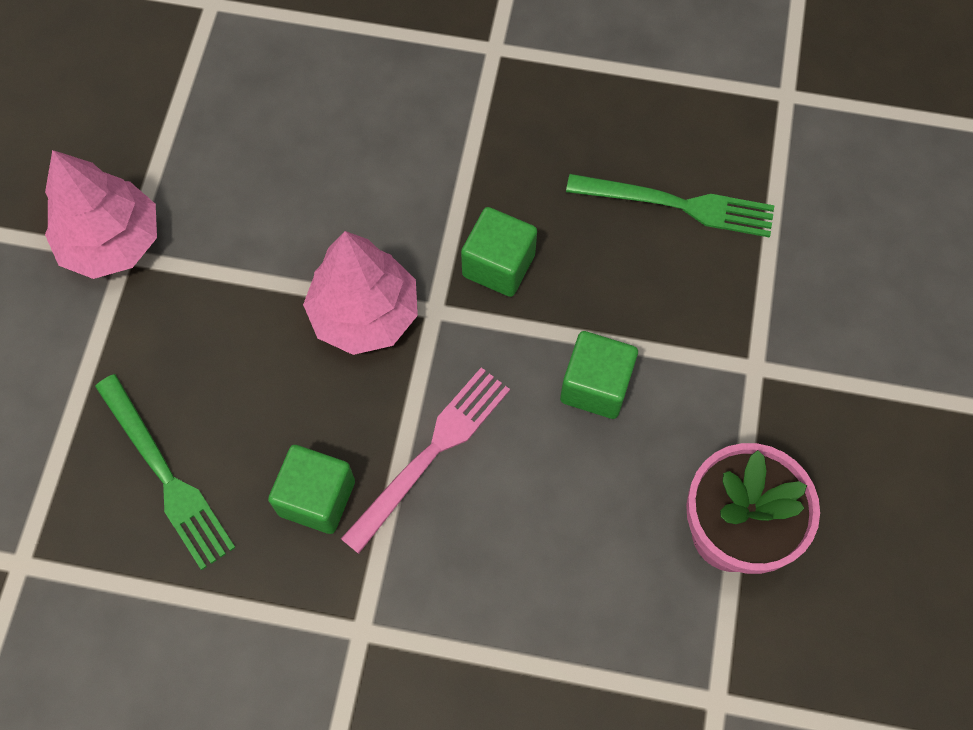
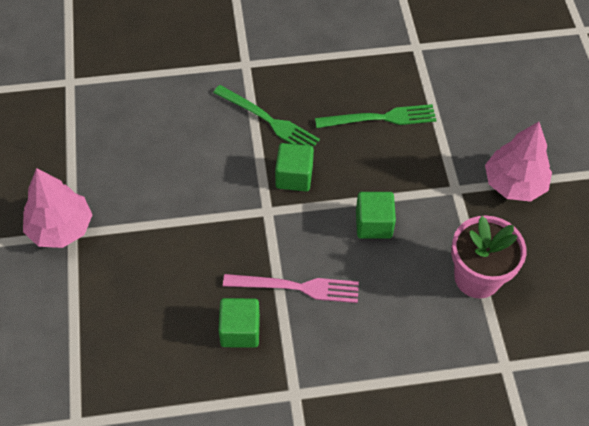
camera: 20 degrees left, 10 degrees down
(165, 475) = (145, 346): green fork -> green fork (268, 120)
(365, 314) = (228, 224): pink tree -> pink tree (514, 183)
(431, 454) = (296, 287): pink fork -> pink fork turned 75 degrees clockwise

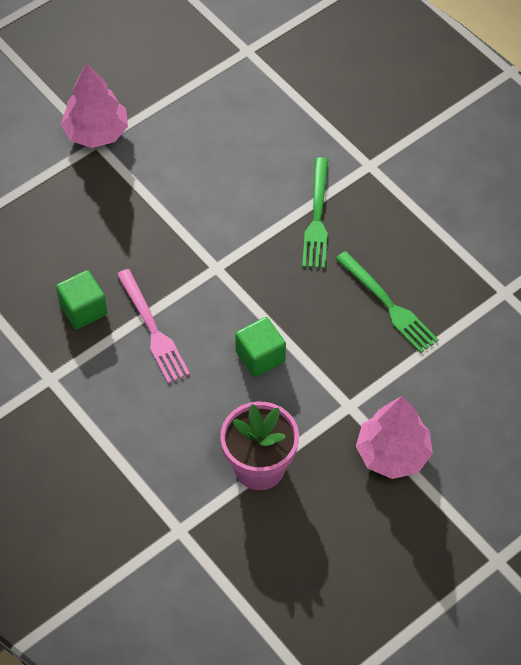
camera: 60 degrees right, 0 degrees up
(294, 177) = (268, 269): green cube -> none

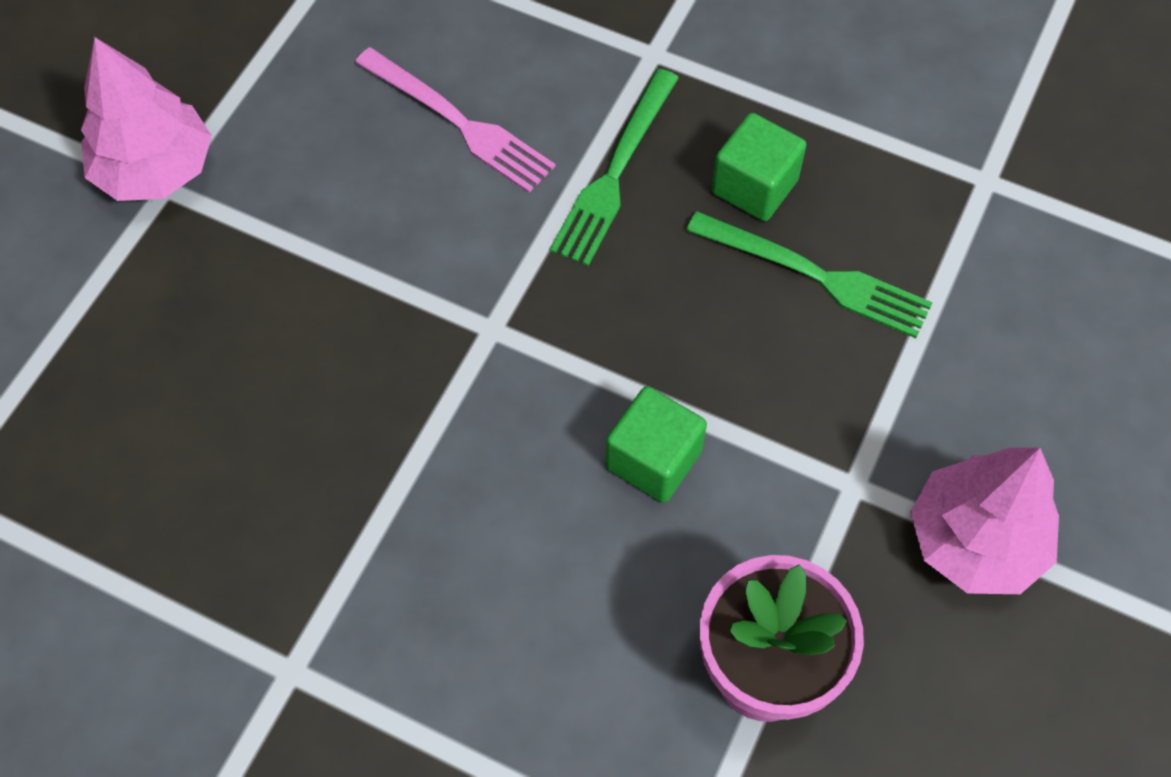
camera: 25 degrees left, 5 degrees up
(83, 310) = (289, 506): green cube -> green cube (754, 186)
(152, 329) = (435, 489): pink fork -> pink fork (458, 122)
(317, 217) = (615, 172): green fork -> green fork turned 45 degrees clockwise

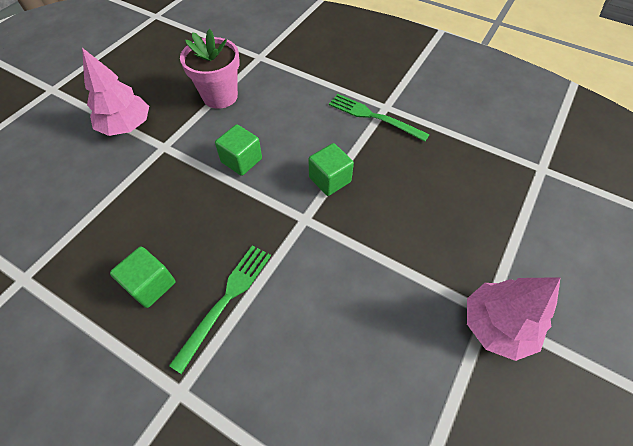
camera: 175 degrees left, 5 degrees down
(441, 424) = (330, 179): none -> green cube
(458, 122) = (314, 344): pink fork -> none
(815, 275) = (140, 232): green fork -> green fork (374, 117)

